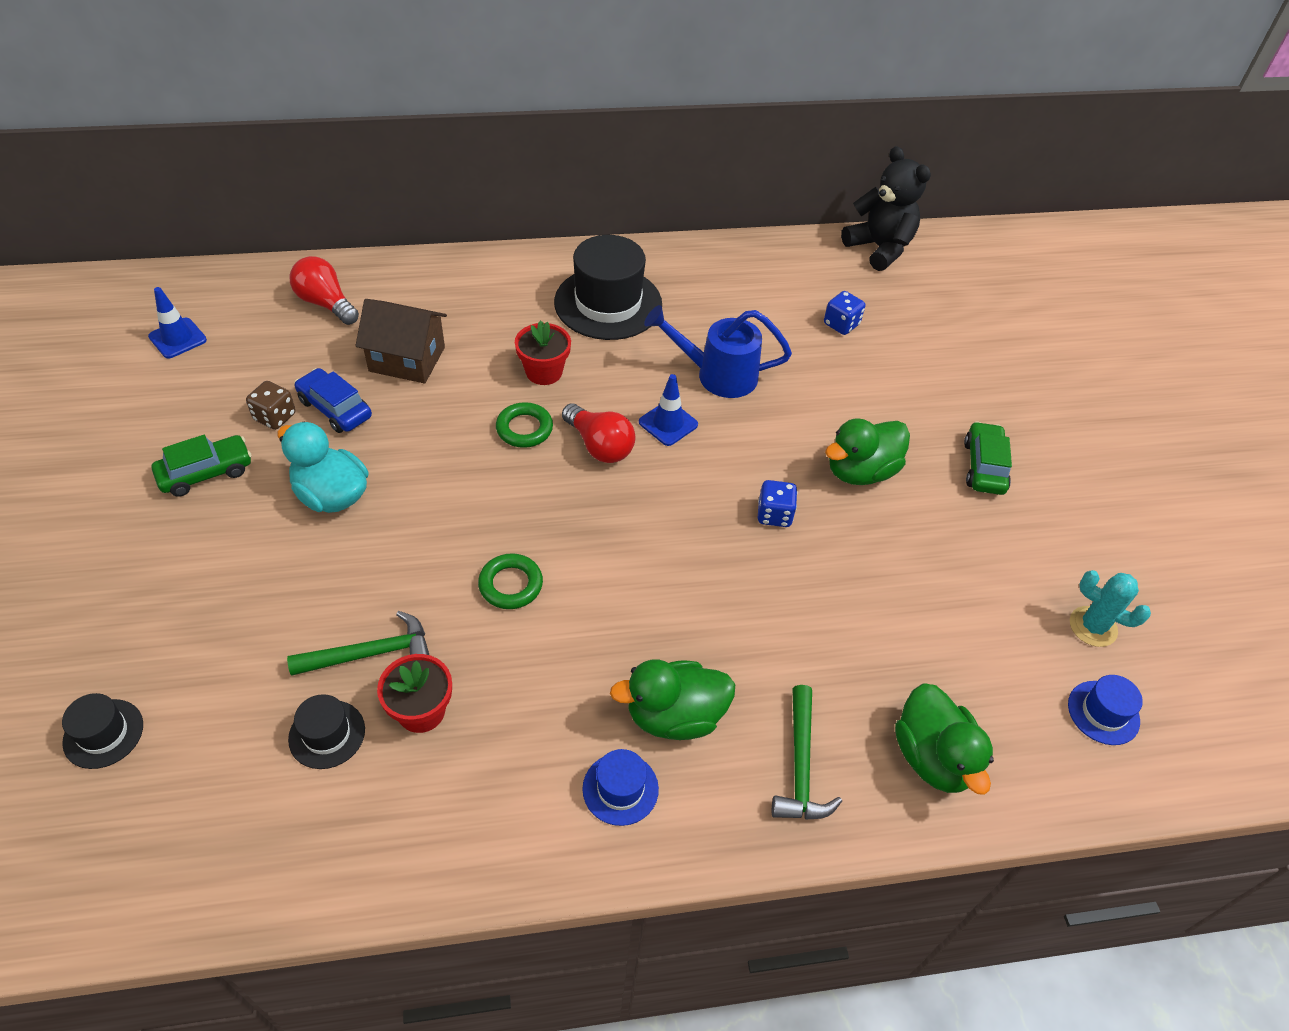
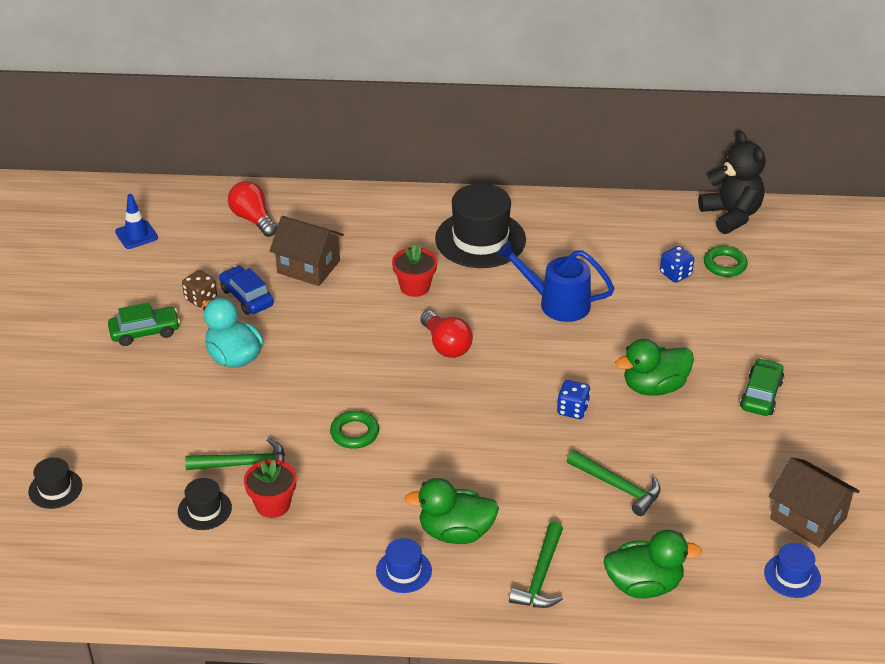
camera: 15 degrees right, 10 degrees down
(524, 429) = (389, 327): green ring -> green ring (724, 265)
(668, 423) = (505, 335): blue traffic cone -> none
(858, 616) = (617, 486): none -> green hammer
(933, 757) = (644, 585): green duck -> green duck turned 90 degrees counterclockwise
(1093, 627) = (808, 518): turquoise cactus -> brown house

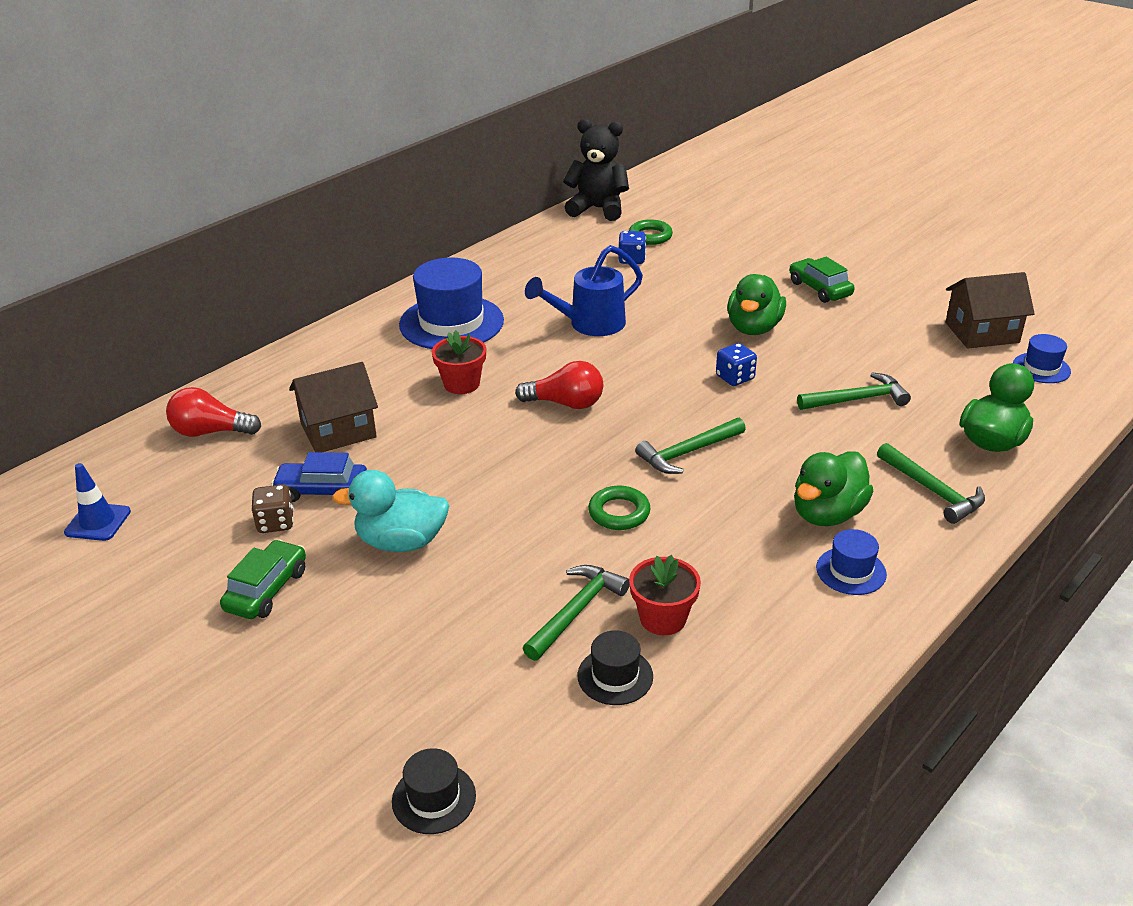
camera: 50 degrees left, 5 degrees down
(453, 431) = (688, 452): none -> green hammer
(480, 239) = (451, 323): black hat -> blue hat

